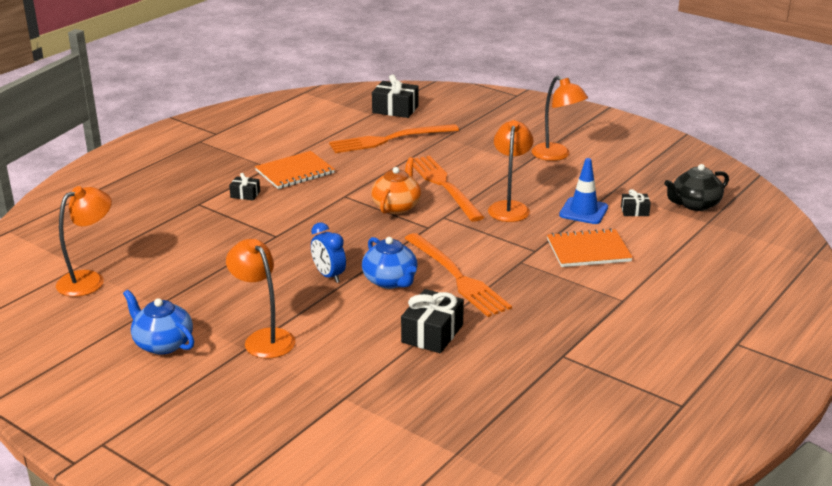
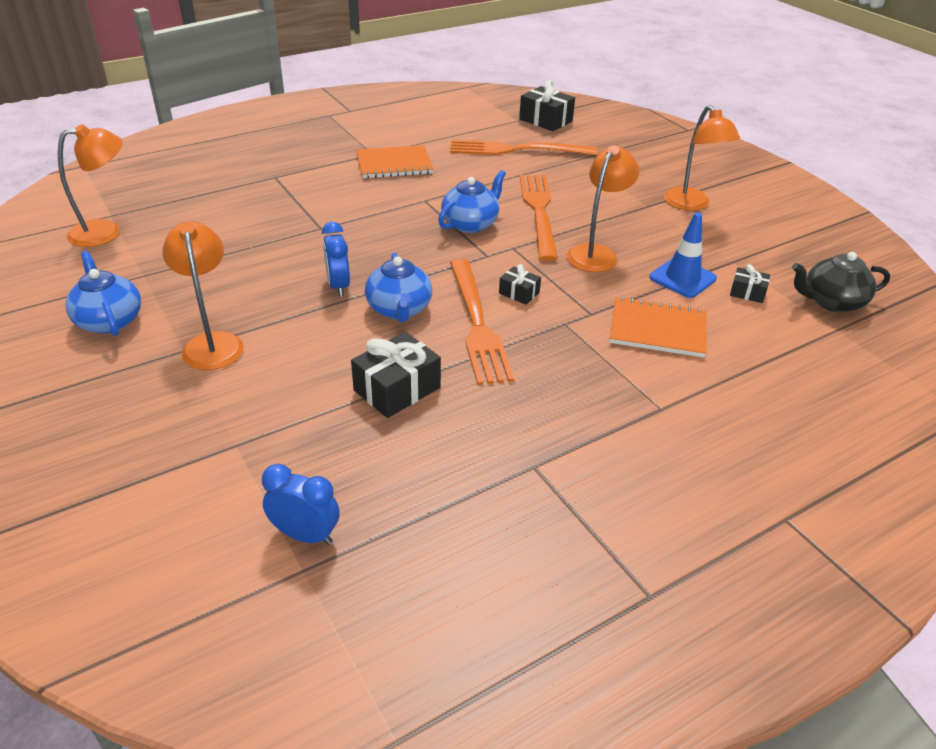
camera: 20 degrees right, 10 degrees up
(245, 194) = (327, 177): black gift -> black gift (519, 293)
(396, 206) = (470, 224): orange teapot -> blue teapot
(441, 435) = (305, 535): none -> blue clock

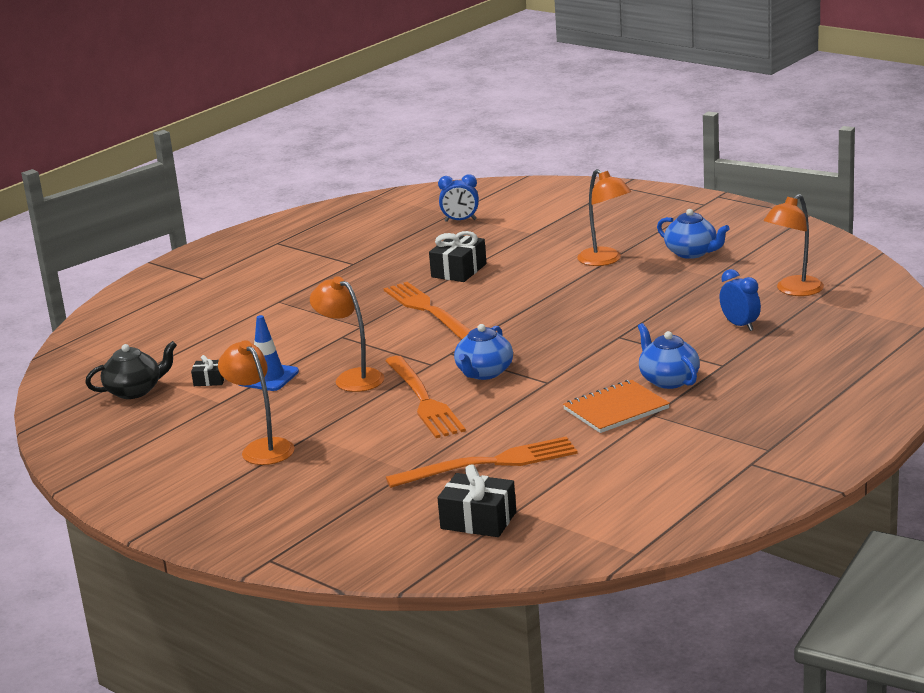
camera: 165 degrees right, 15 degrees down
(338, 286) = (555, 305): blue clock -> blue clock (740, 325)
(399, 309) = (494, 304): blue teapot -> blue teapot (668, 380)
(519, 293) = (407, 335): black gift -> none
(596, 253) = (352, 378): orange lamp -> orange lamp turned 120 degrees clockwise
(657, 329) = (286, 339): orange notebook -> none

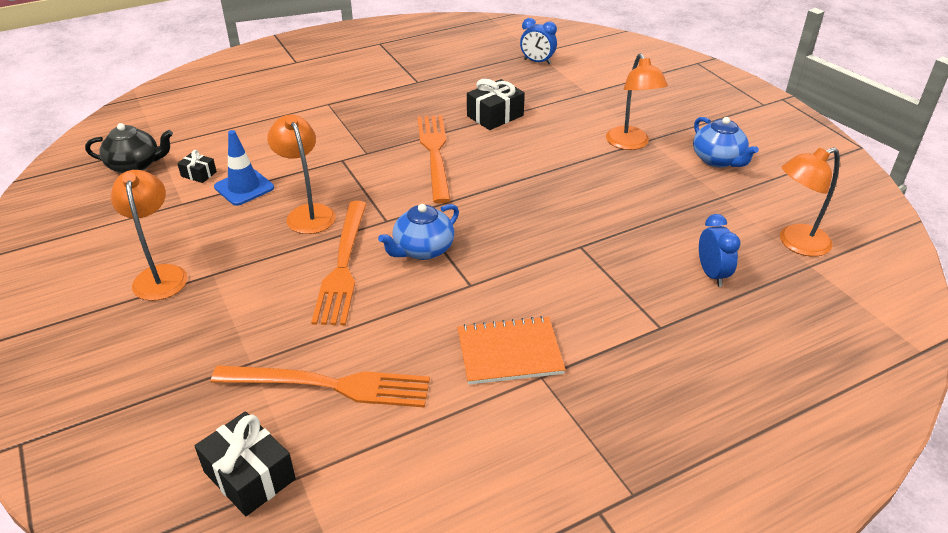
camera: 20 degrees right, 15 degrees up
(668, 380) = (590, 329): blue teapot -> none

